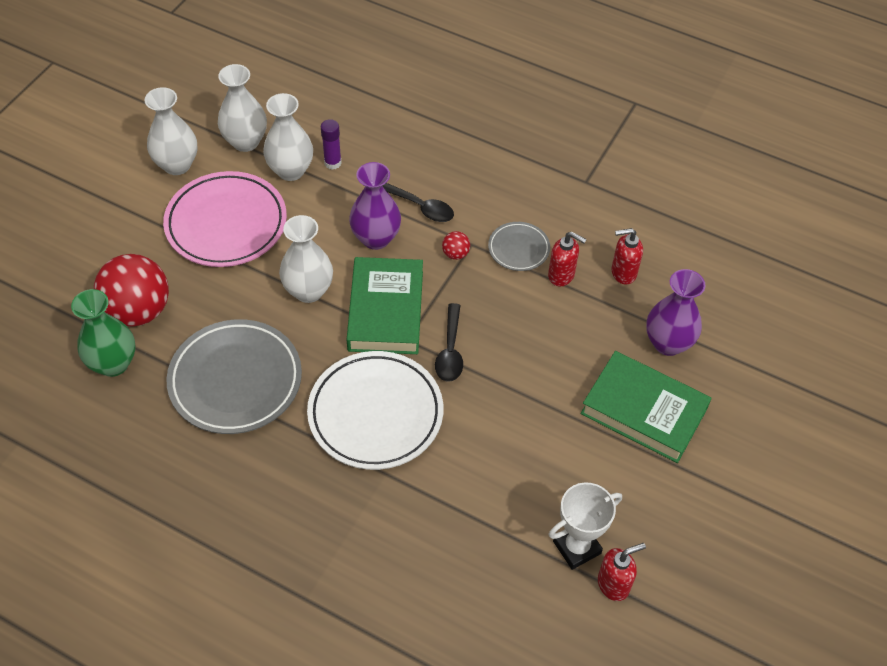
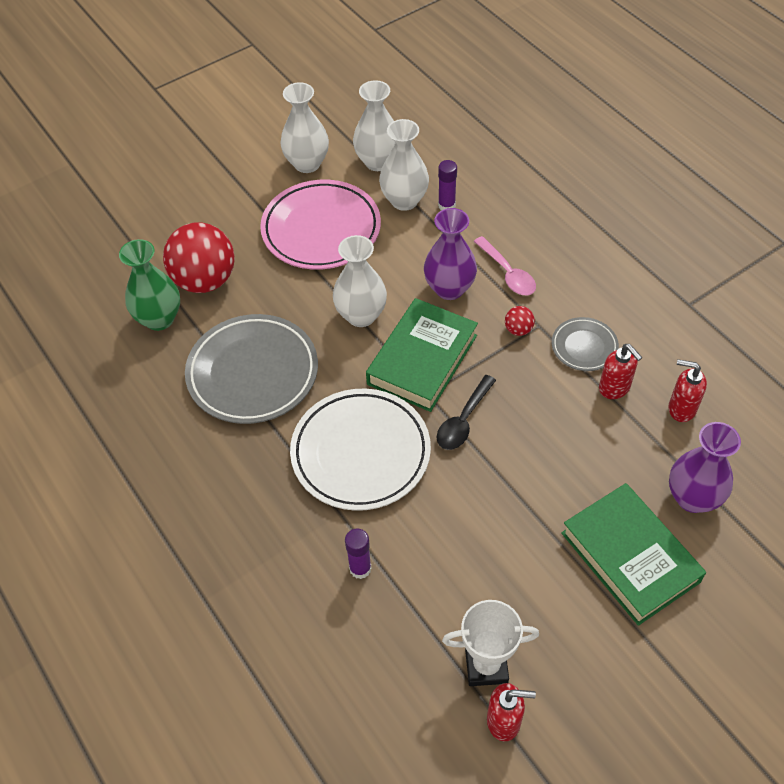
camera: 30 degrees right, 0 degrees up
(420, 207) = (508, 273): black spoon -> pink spoon
(429, 513) = (360, 568): none -> purple glue stick

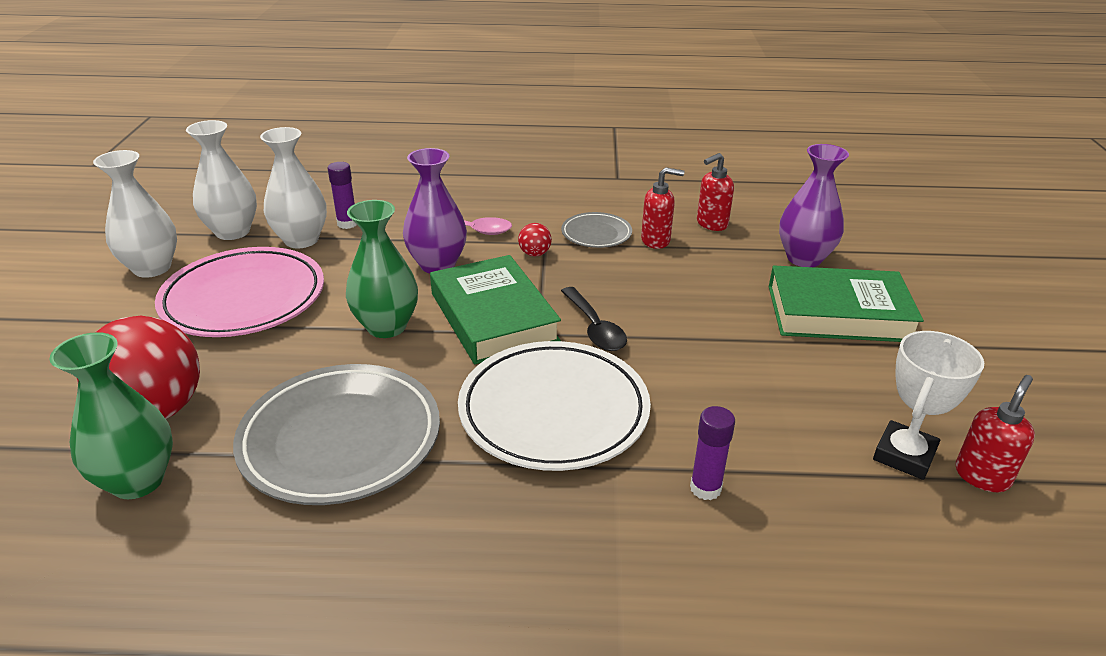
camera: 55 degrees left, 20 degrees down
(361, 315) = (386, 326): white vase -> green vase

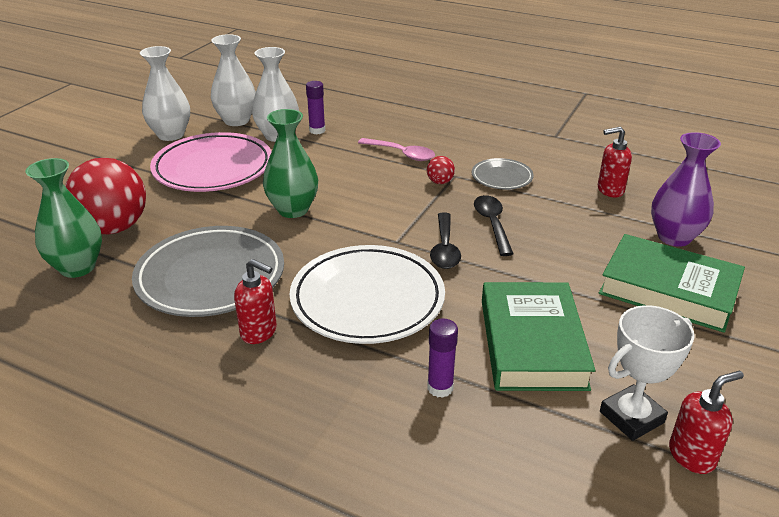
camera: 25 degrees right, 0 degrees up
(437, 265) = (360, 174): purple vase -> none
(493, 317) = (373, 221): green book -> green book (532, 343)
(624, 287) = (492, 224): none -> black spoon
(656, 241) = (549, 193): red soap dispenser -> red soap dispenser (259, 332)

